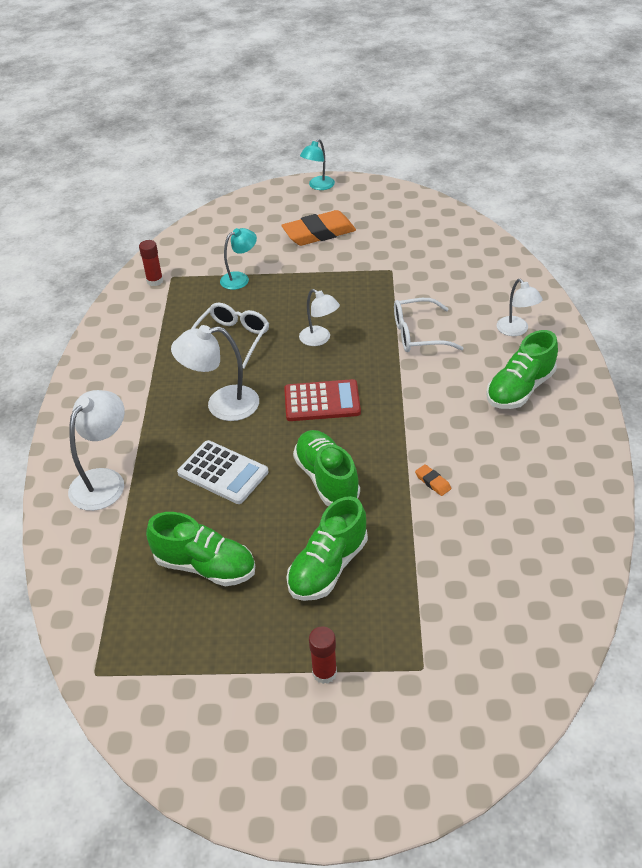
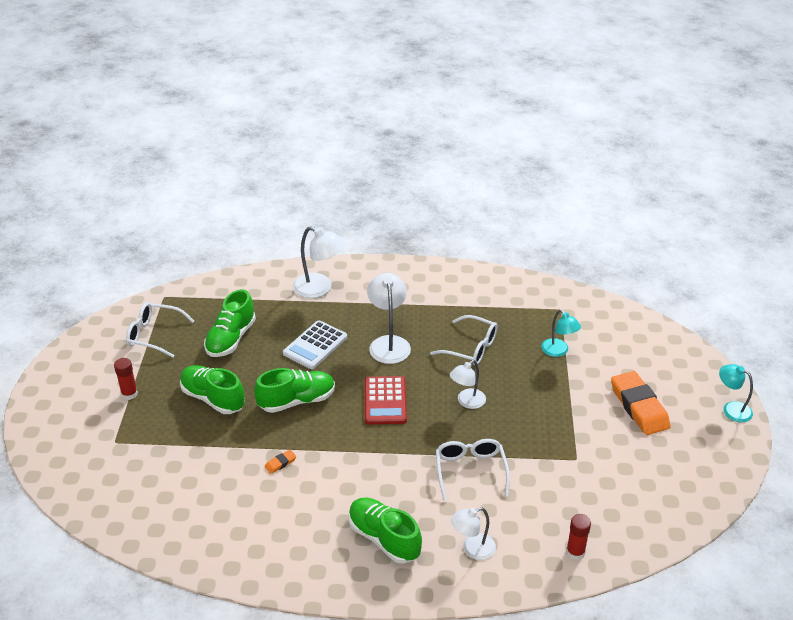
camera: 90 degrees right, 5 degrees down
(155, 281) = (553, 300): red glue stick -> red glue stick (575, 552)
(190, 668) = (154, 335): none -> white glasses

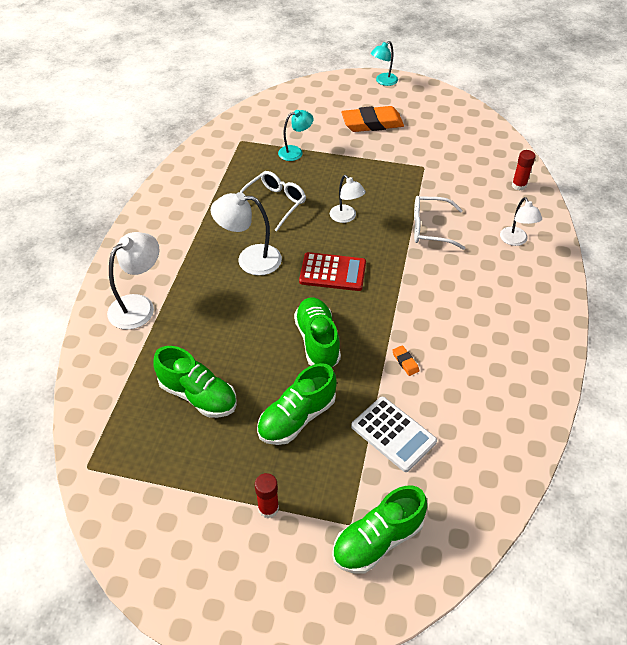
camera: 80 degrees left, 10 degrees up
(154, 335) = (162, 480): white glasses -> none
(315, 345) = (234, 318): white calculator -> white calculator (393, 434)
(384, 538) = (504, 294): green shoe -> green shoe (377, 540)

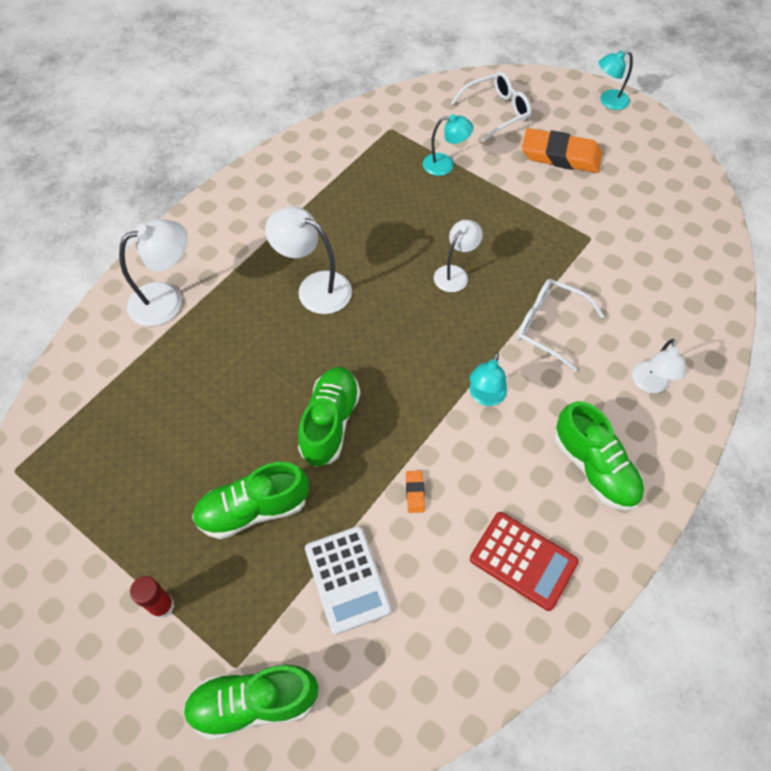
camera: 25 degrees right, 10 degrees up
(198, 395) = (166, 435): green shoe -> green shoe (594, 467)
(275, 203) = (382, 225): white glasses -> white glasses (497, 111)
(332, 272) = (398, 340): red calculator -> red calculator (523, 561)
(346, 217) = (455, 273): white lamp -> white lamp turned 135 degrees counterclockwise
(415, 286) = (485, 397): none -> turquoise lamp
(519, 185) = (701, 308): red glue stick -> none

